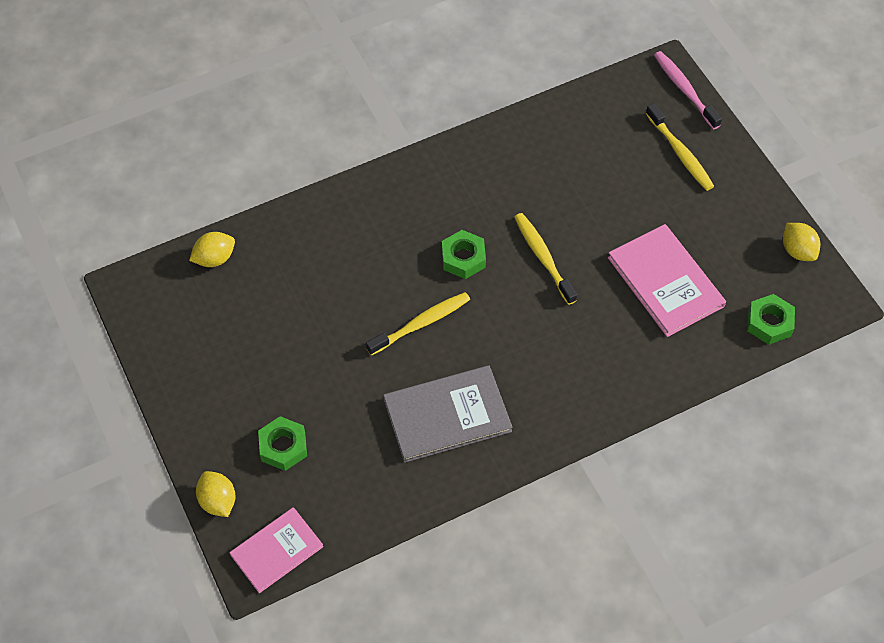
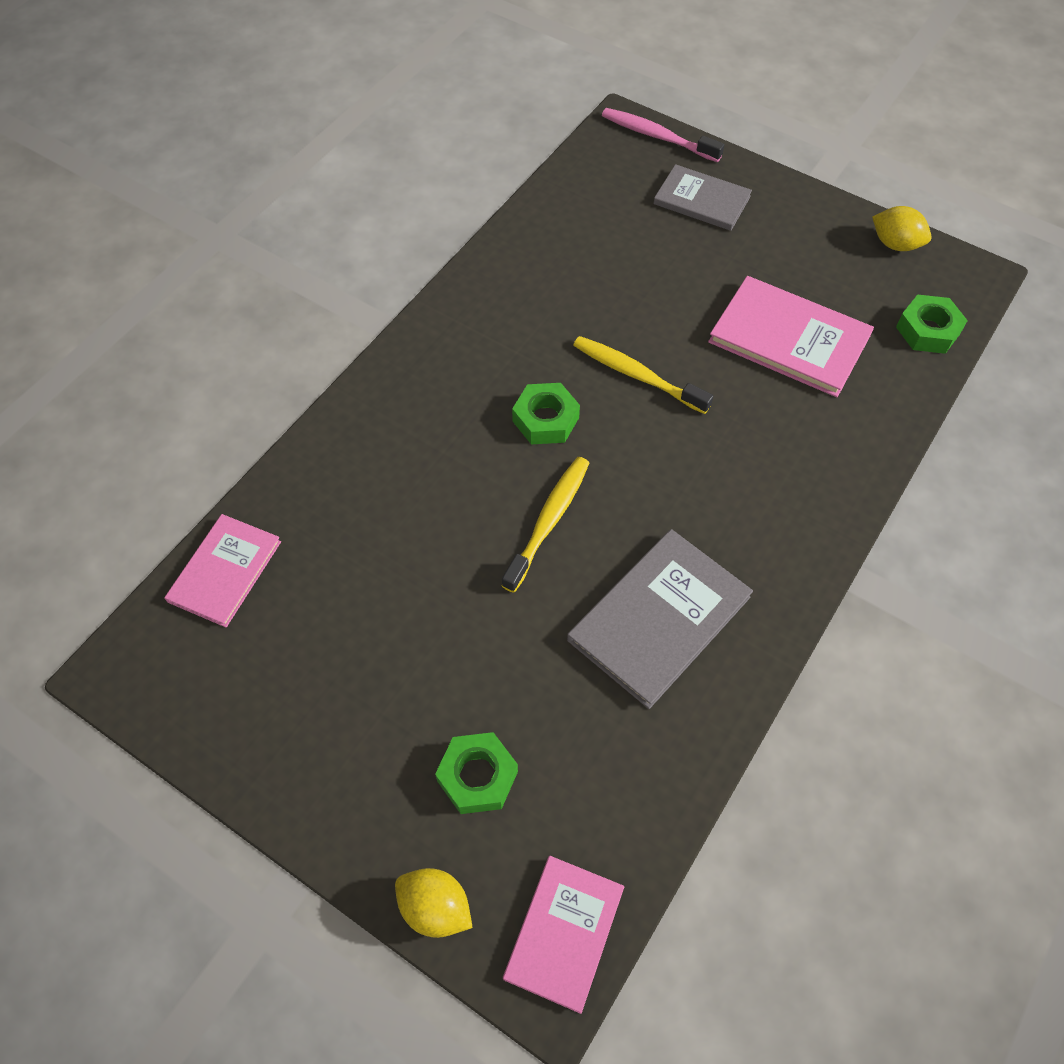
camera: 30 degrees left, 0 degrees up
(215, 258) = (224, 571): yellow lemon -> pink book
(680, 153) = (701, 200): yellow toothbrush -> grey book

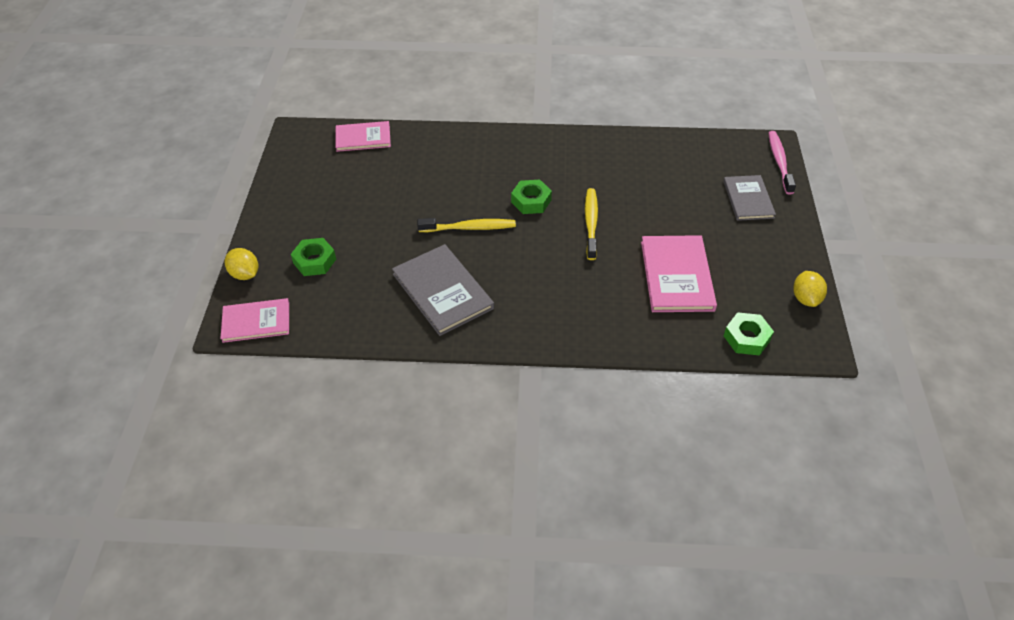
camera: 60 degrees right, 10 degrees down
(435, 908) = (245, 274): yellow lemon -> yellow lemon turned 45 degrees counterclockwise
(659, 618) = (443, 291): grey book -> grey book turned 45 degrees clockwise

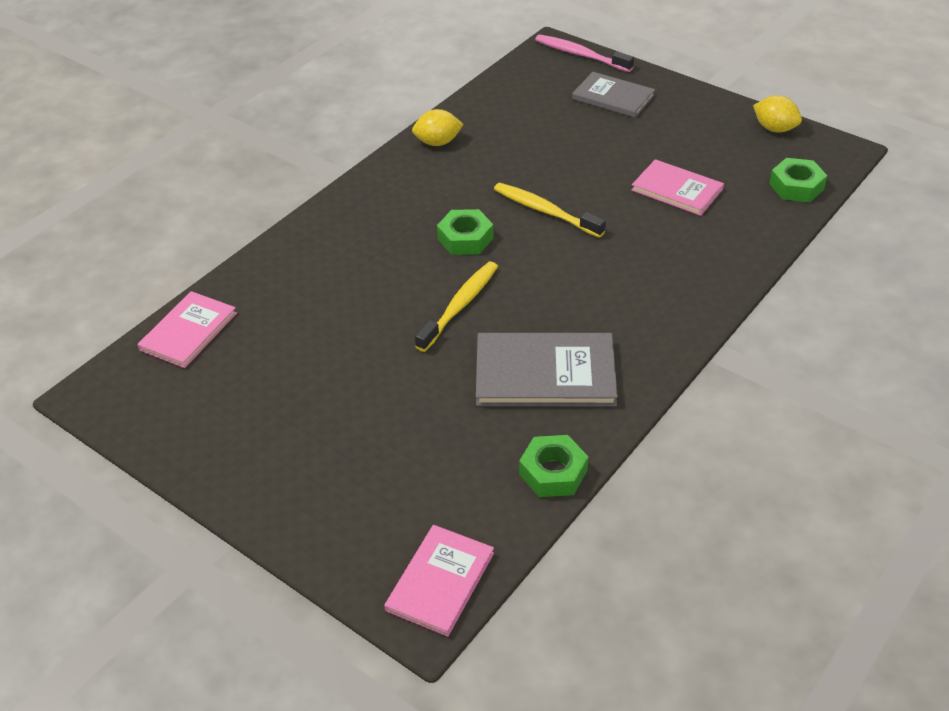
camera: 55 degrees left, 5 degrees down
(245, 274) = (334, 560): yellow lemon -> yellow lemon (438, 142)
(314, 261) = (380, 473): green nut -> green nut (553, 472)
(677, 276) = (677, 189): pink book -> pink book, size x0.66

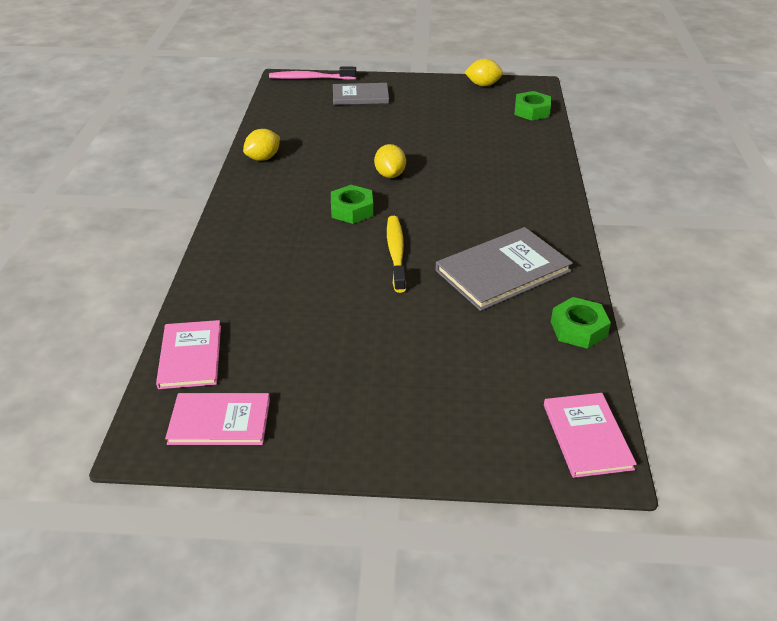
camera: 35 degrees left, 5 degrees down
(545, 211) = (390, 175): yellow toothbrush -> yellow lemon
(677, 189) = (462, 135): pink book -> pink book (220, 421)

